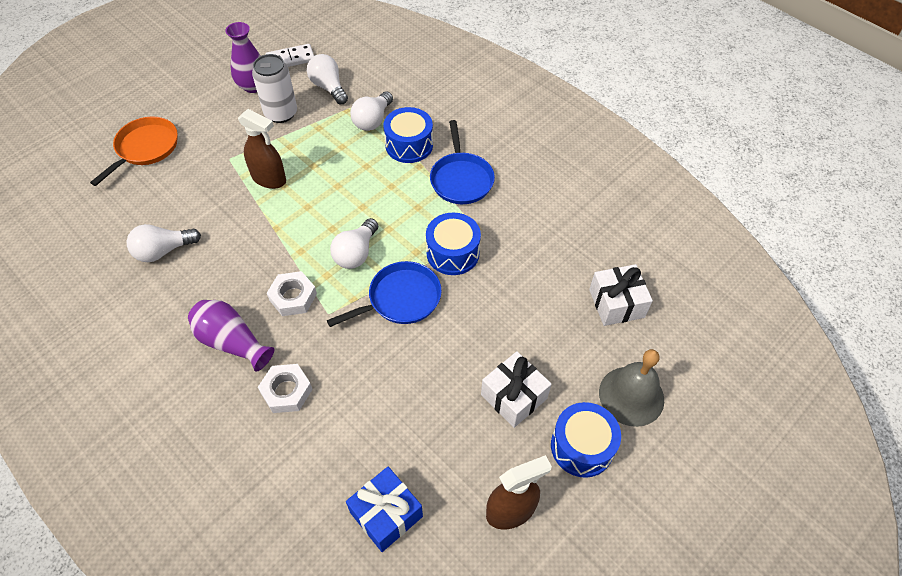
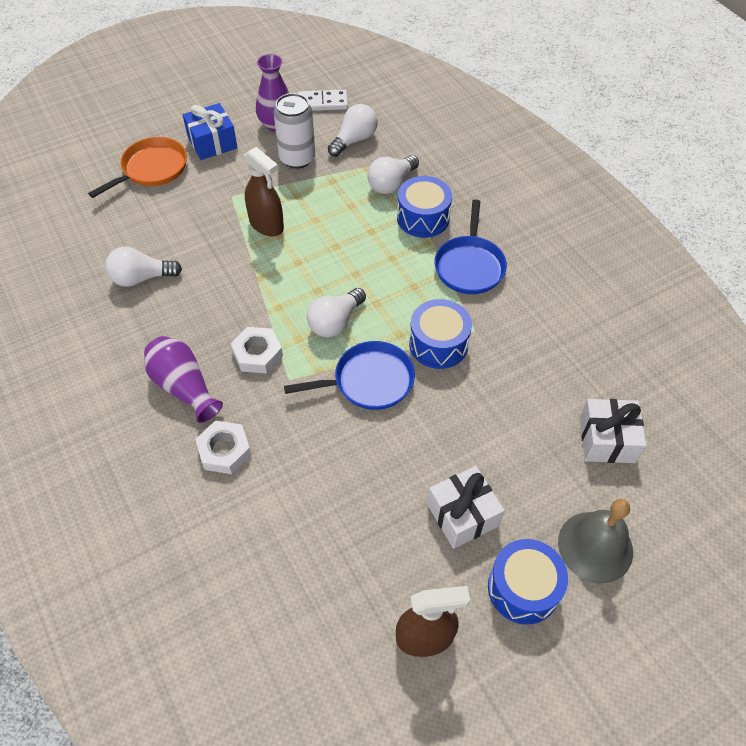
camera: 15 degrees right, 0 degrees up
(329, 87) = (354, 140): white light bulb -> white light bulb turned 60 degrees clockwise
(386, 514) = (291, 605): blue gift -> blue gift (212, 142)

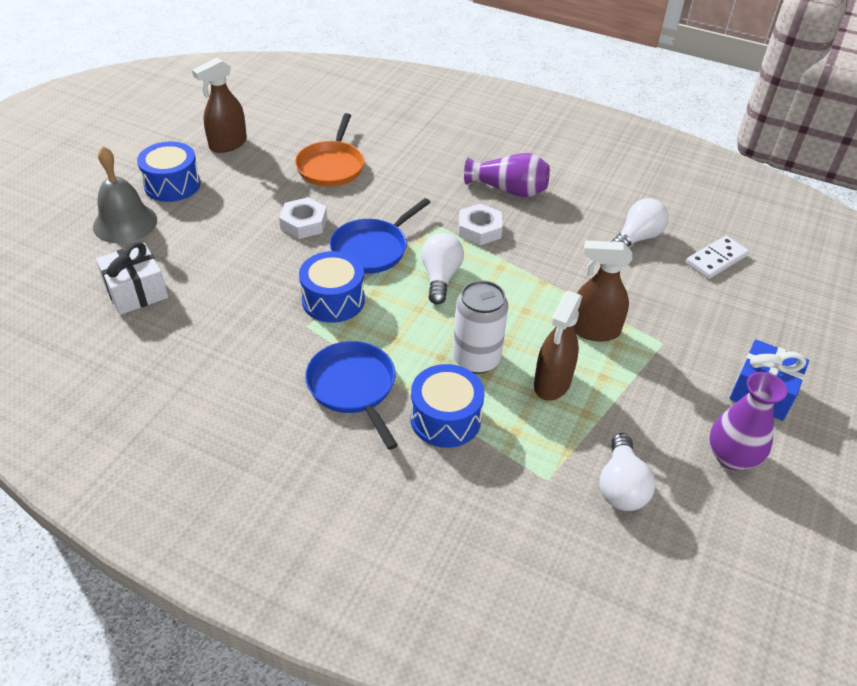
camera: 145 degrees right, 10 degrees down
(152, 169) = (771, 331): orange pan -> orange pan (331, 166)
(224, 450) = (438, 171): white nut -> white nut (304, 223)
(297, 158) = (654, 421): white can -> white can (476, 359)
(322, 103) = (723, 526): white domino -> white domino (716, 259)
(334, 206) = (552, 383): none -> brown spray bottle
(391, 183) = (518, 445): white light bulb -> none
(462, 515) = (238, 203): white gift -> none

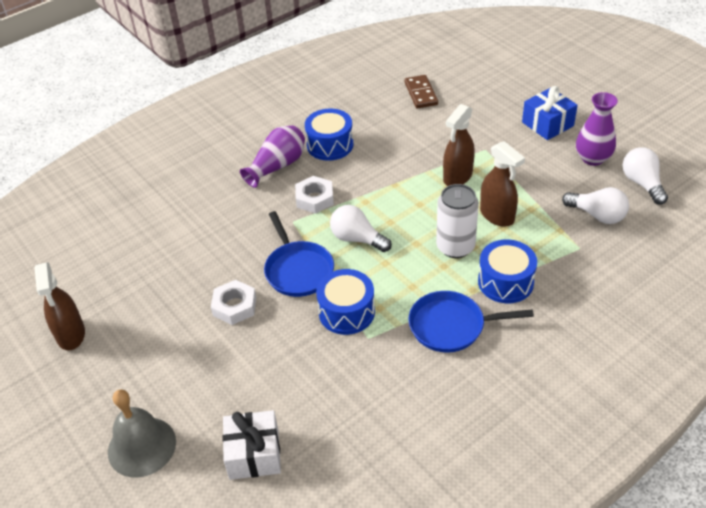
camera: 60 degrees left, 0 degrees up
(172, 185) = (106, 394): blue drum -> blue drum (330, 145)
(331, 166) = (165, 266): orange pan -> none
(636, 238) = (377, 121): white light bulb -> white light bulb (642, 183)
(716, 259) = (420, 93): white domino -> brown domino

